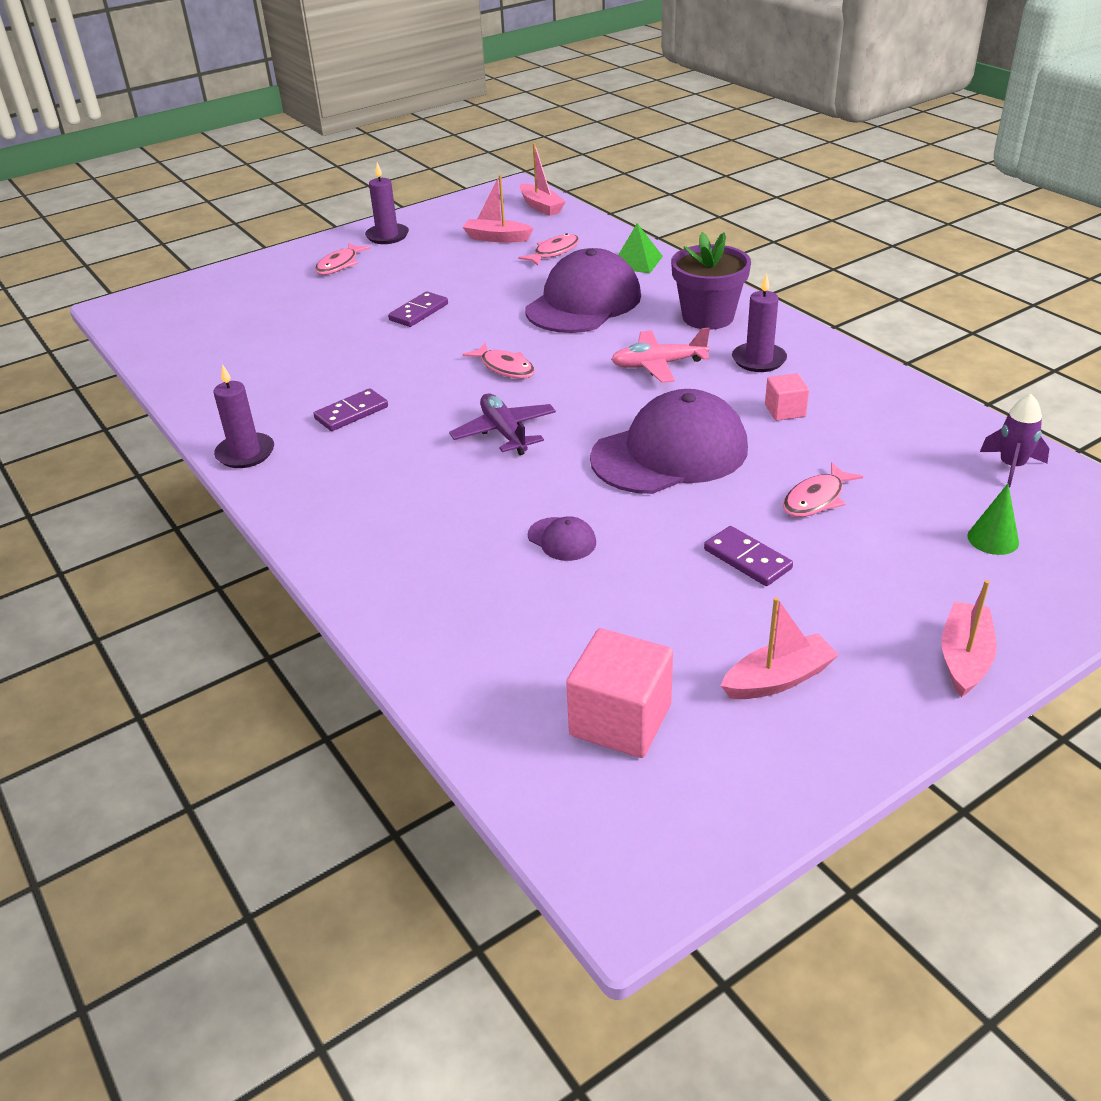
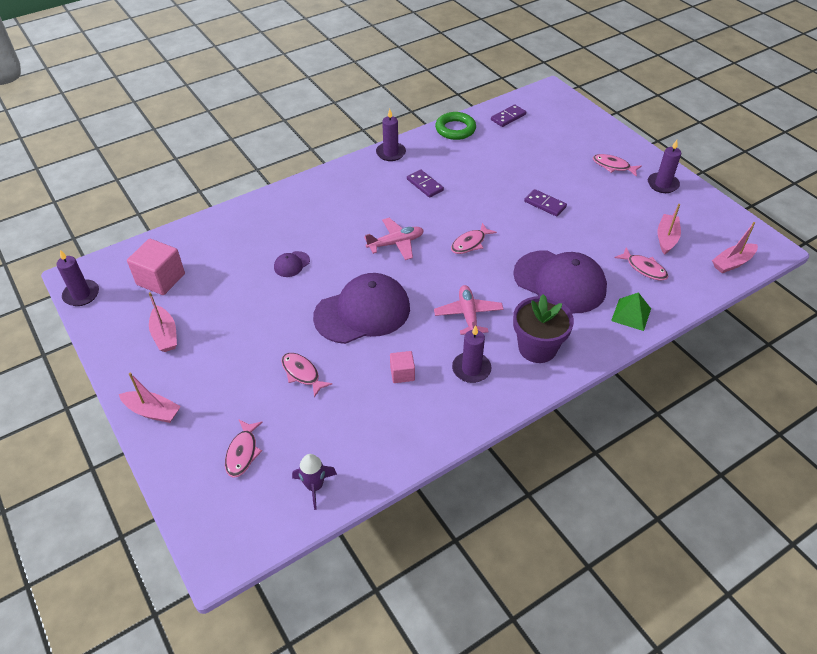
camera: 90 degrees right, 10 degrees up
(195, 390) = (455, 129): none -> green ring
(504, 433) = (395, 243): purple plane -> pink plane
(670, 453) = (362, 312): purple cap -> purple cap turned 90 degrees counterclockwise
(689, 859) = (81, 294): none -> purple candle
(747, 559) = (256, 335): purple domino -> purple domino (508, 117)
(993, 539) = (242, 453): green cone -> pink fish

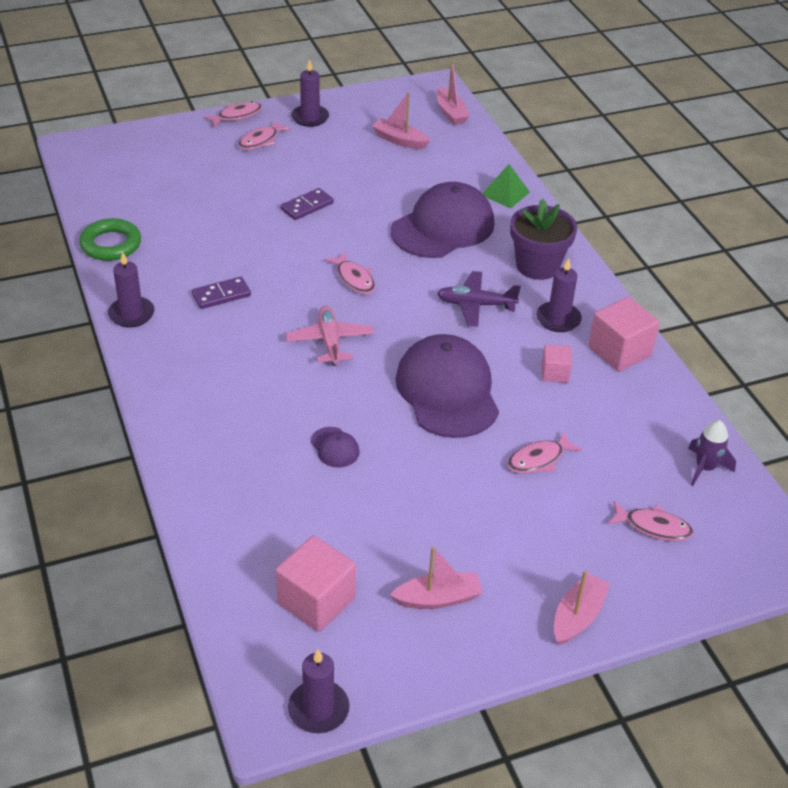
camera: 80 degrees left, 5 degrees down
(445, 415) = (619, 351): none -> pink cube
(468, 315) = (476, 305): pink plane -> purple plane
(508, 117) = (112, 194): purple domino -> none
(644, 268) = (441, 167): pink fish -> pink fish (237, 116)

